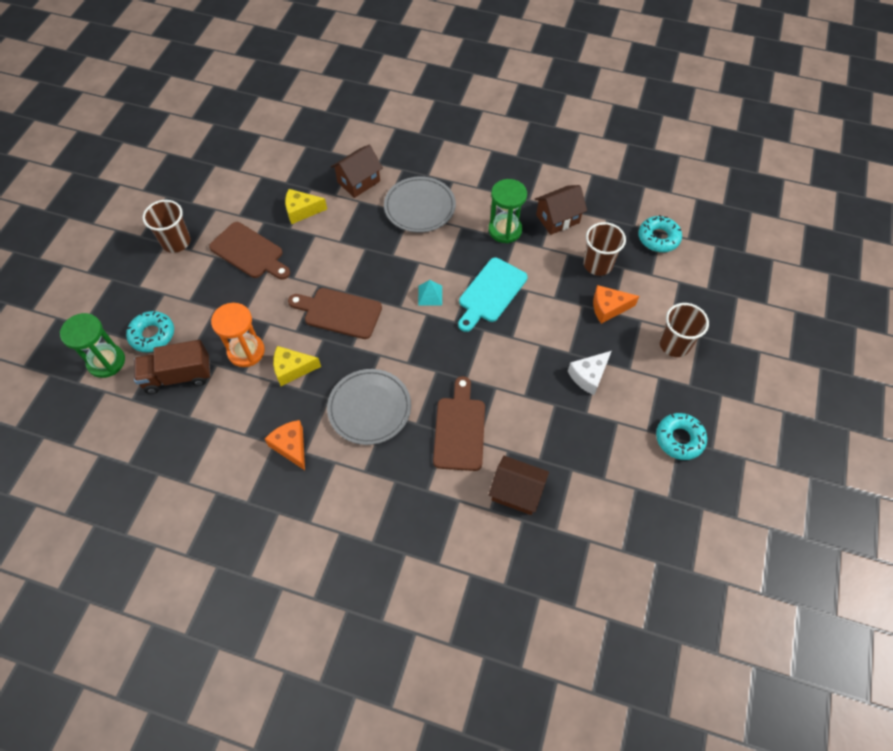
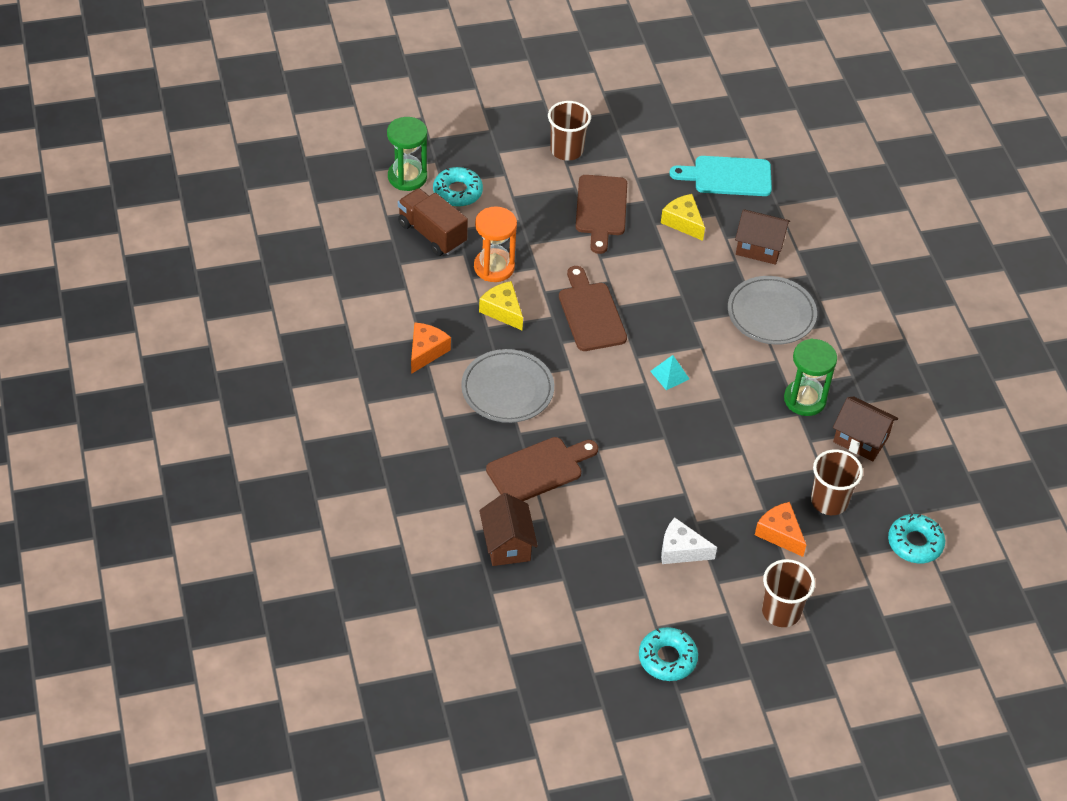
camera: 55 degrees right, 10 degrees down
(491, 293) = (714, 423): turquoise cutting board -> turquoise cutting board (728, 176)

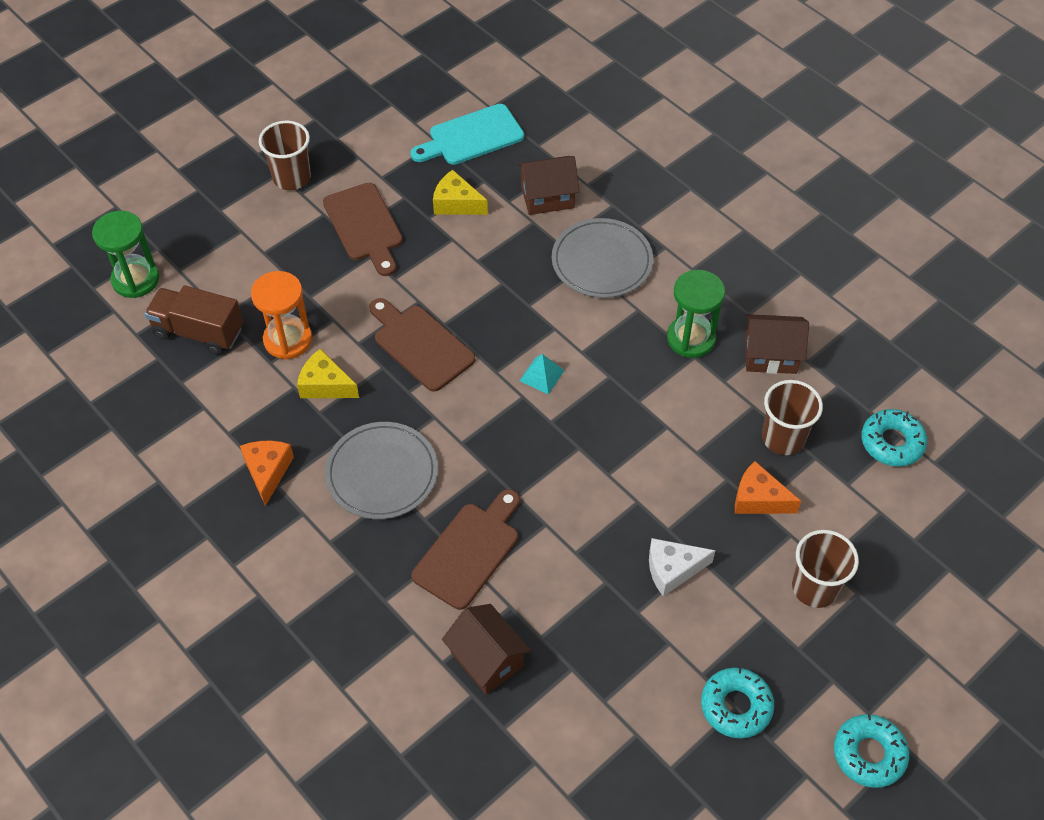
camera: 25 degrees left, 5 degrees up
(457, 192) = (201, 273): turquoise donut -> turquoise donut (869, 754)

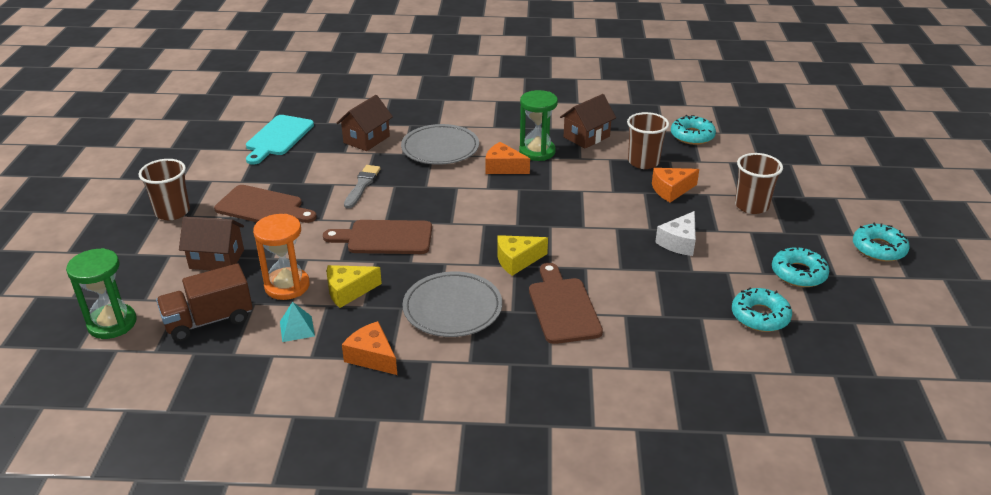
camera: 45 degrees left, 20 degrees down
(456, 203) = (312, 168): yellow cheese -> yellow cheese (517, 260)
(474, 260) = (362, 185): none -> grey brush
(487, 659) = (652, 347): brown house -> brown house (217, 259)
(541, 375) = (480, 209): turquoise pyramid -> turquoise pyramid (297, 328)
(626, 716) = (760, 316): none -> turquoise donut
(630, 335) = (503, 167): none -> orange cheese

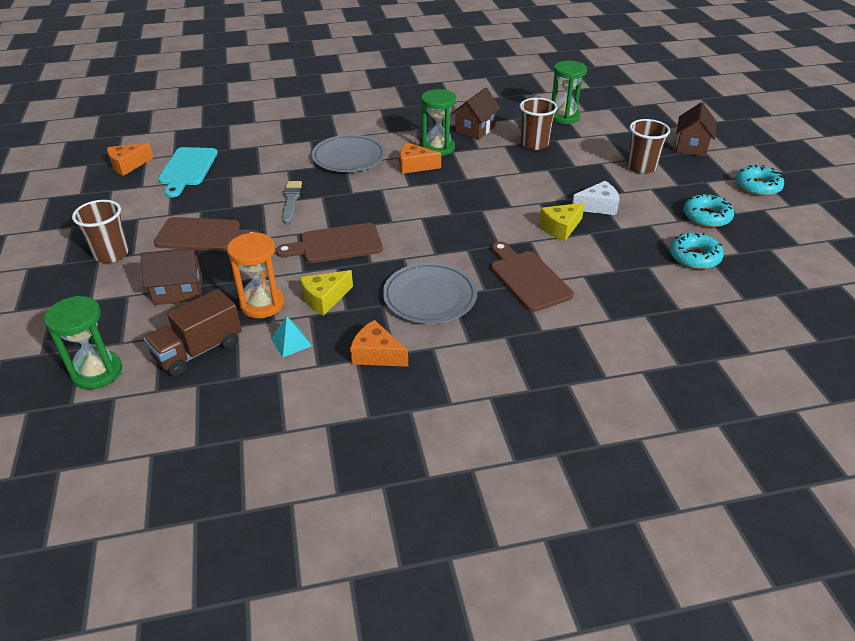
camera: 15 degrees left, 5 degrees up
(366, 139) = (275, 159): brown house -> brown house (691, 146)
(517, 260) = (467, 245): yellow cheese -> yellow cheese (560, 228)
(671, 190) = (569, 164): orange cheese -> orange cheese (128, 165)
(679, 242) = (598, 206): white cheese -> white cheese turned 120 degrees counterclockwise
(692, 136) = (564, 117): turquoise donut -> green hourglass

